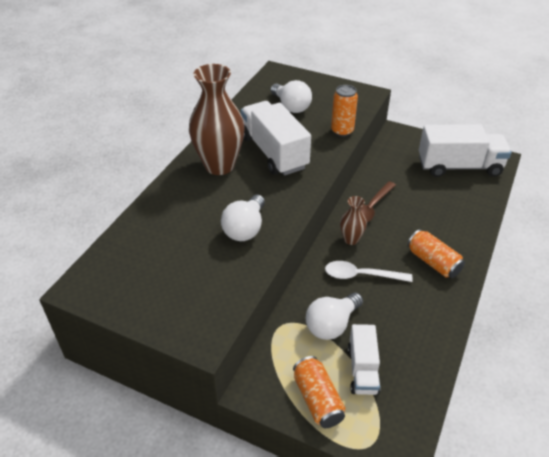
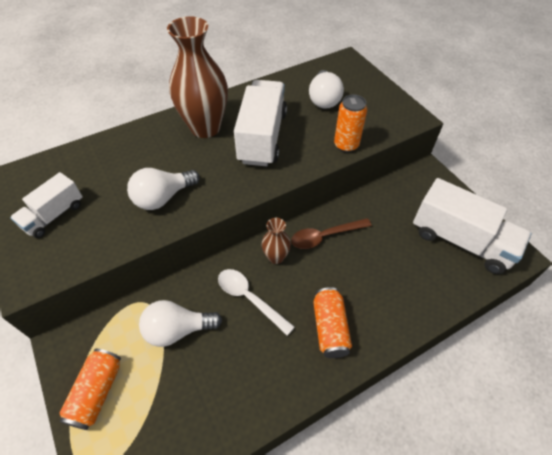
camera: 35 degrees right, 10 degrees up
(362, 369) = (158, 392): white truck -> white truck (54, 215)

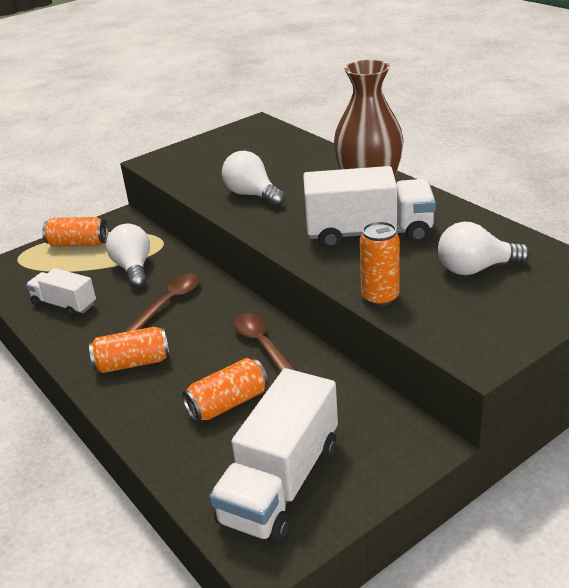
camera: 85 degrees right, 20 degrees down
(54, 215) = (220, 153): white truck -> white truck (64, 305)
(249, 298) = (169, 303): white spoon -> brown spoon
(276, 257) = (225, 312): brown vase -> none
(386, 263) = (228, 403): none -> orange can

